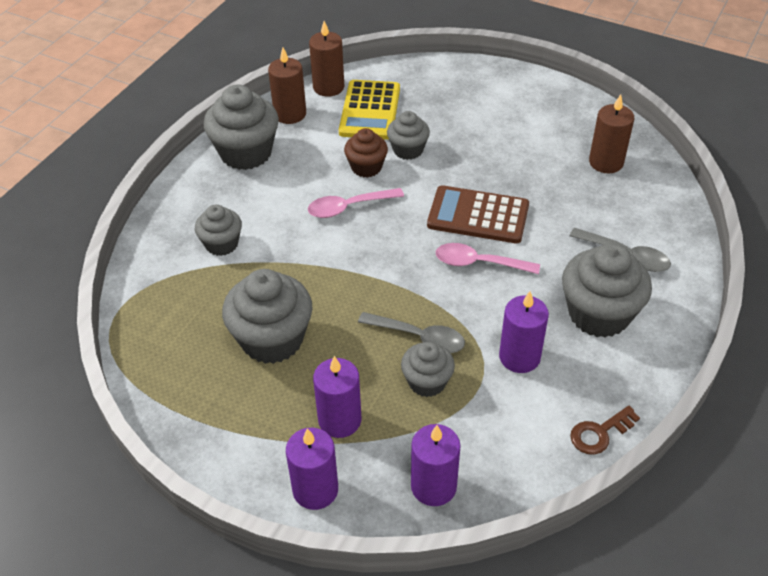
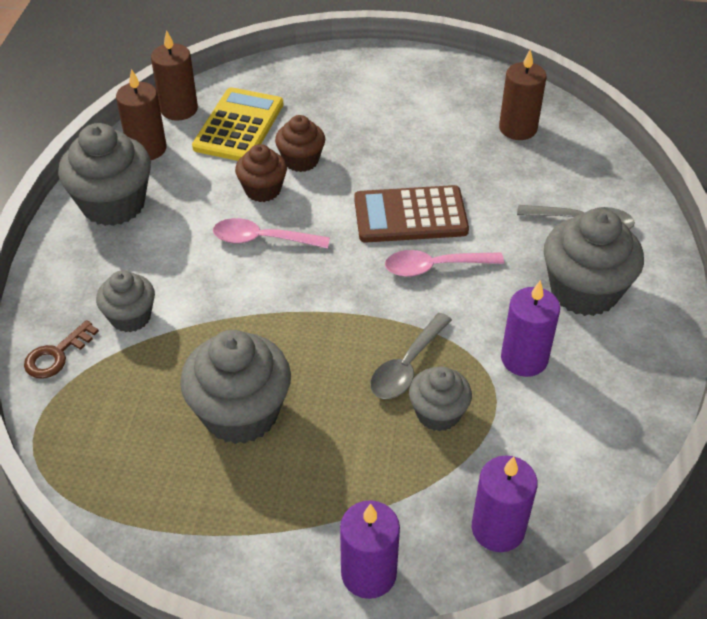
camera: 20 degrees left, 0 degrees up
(339, 420) = (360, 484): purple candle -> none
(348, 207) = (262, 239): pink spoon -> pink spoon turned 45 degrees clockwise
(370, 111) = (239, 126): yellow calculator -> yellow calculator turned 150 degrees counterclockwise
(408, 150) = (301, 160): grey cupcake -> brown cupcake
(419, 337) = (407, 366): grey spoon -> grey spoon turned 120 degrees clockwise
(599, 433) = (643, 418): brown key -> brown key (57, 355)

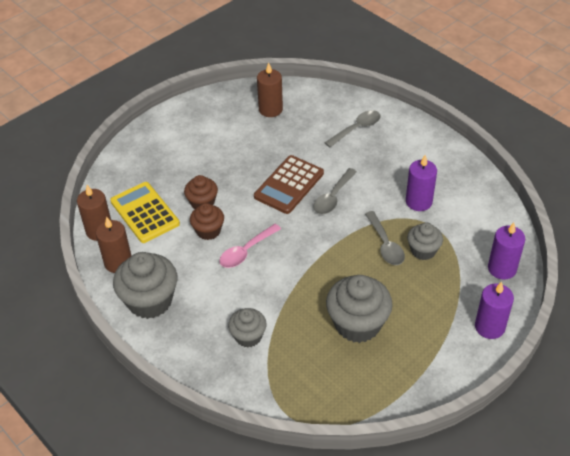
camera: 50 degrees left, 0 degrees up
(57, 355) = (245, 383): brown key -> none
(434, 267) = (333, 197): pink spoon -> grey spoon
(584, 291) = (398, 156): grey cupcake -> none

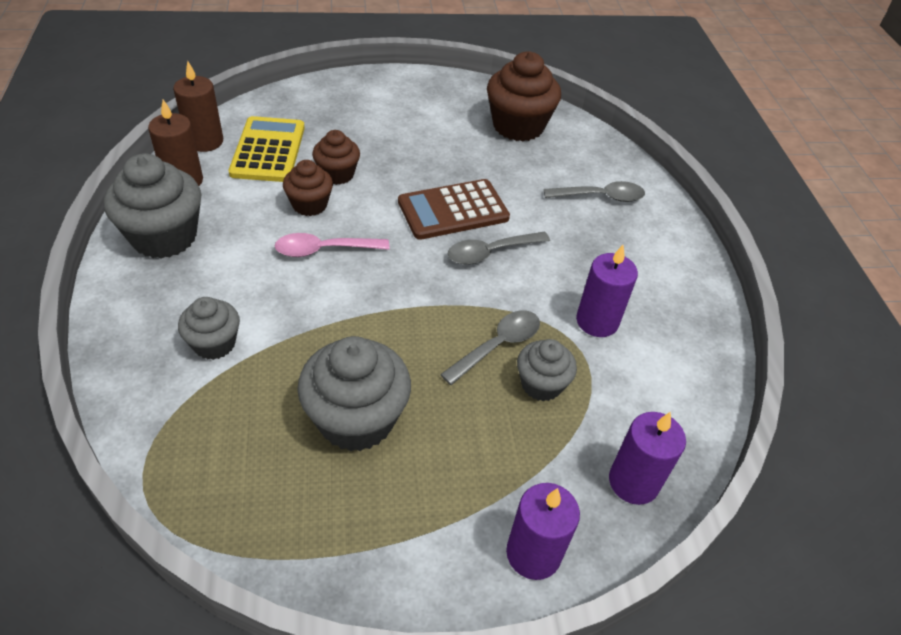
camera: 30 degrees right, 0 degrees up
(270, 109) = (518, 126): brown candle -> brown cupcake
(385, 245) = (498, 345): grey spoon -> grey spoon turned 150 degrees counterclockwise

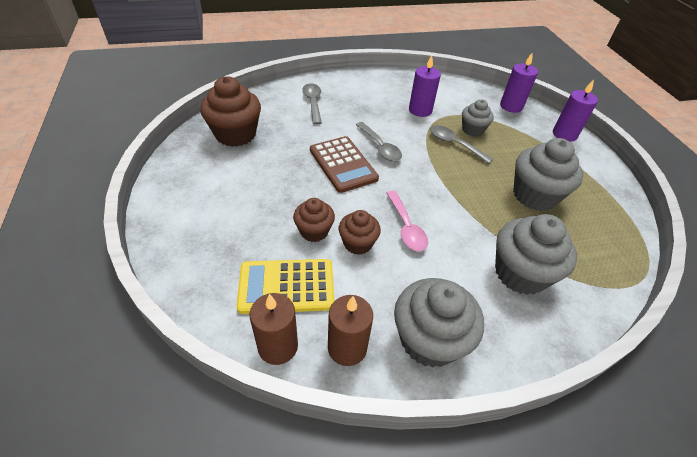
camera: 95 degrees left, 0 degrees up
(214, 344) = (520, 273): grey cupcake -> grey cupcake, size x1.72

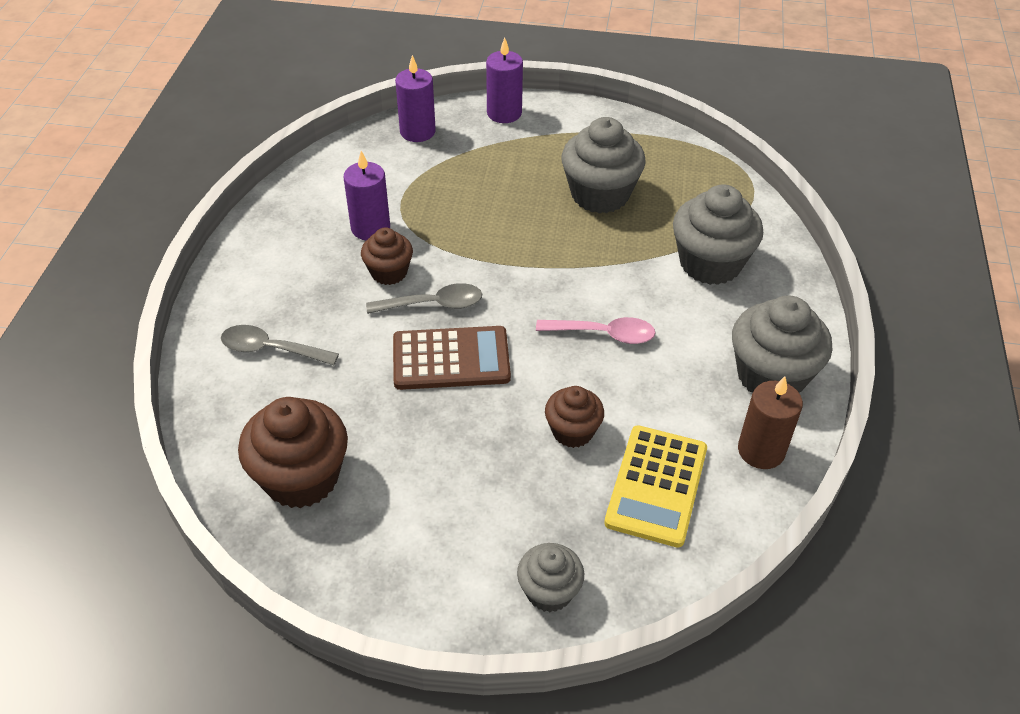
camera: 65 degrees left, 0 degrees up
(278, 346) = (741, 516): brown candle -> none
(358, 243) = (612, 392): brown cupcake -> brown cupcake (389, 272)
(454, 144) = (468, 224): grey spoon -> none
(472, 130) = (448, 193): grey cupcake -> grey cupcake (549, 591)

